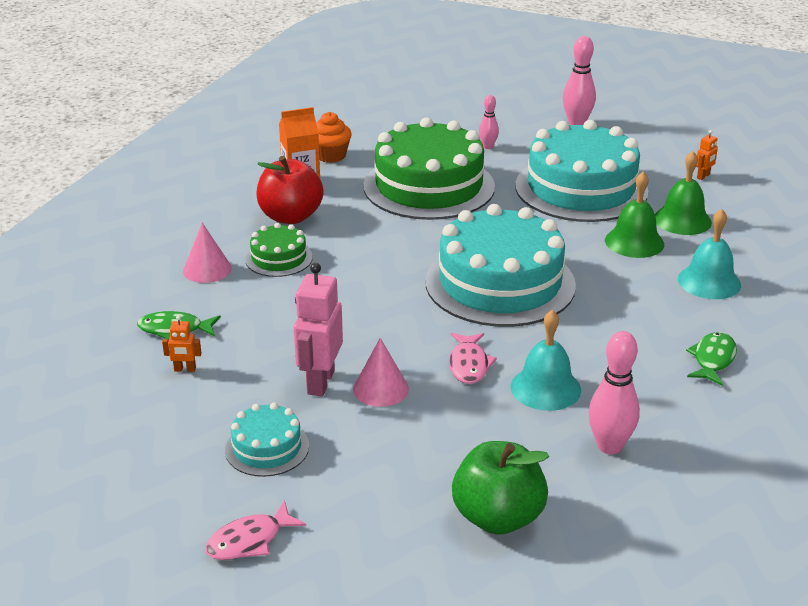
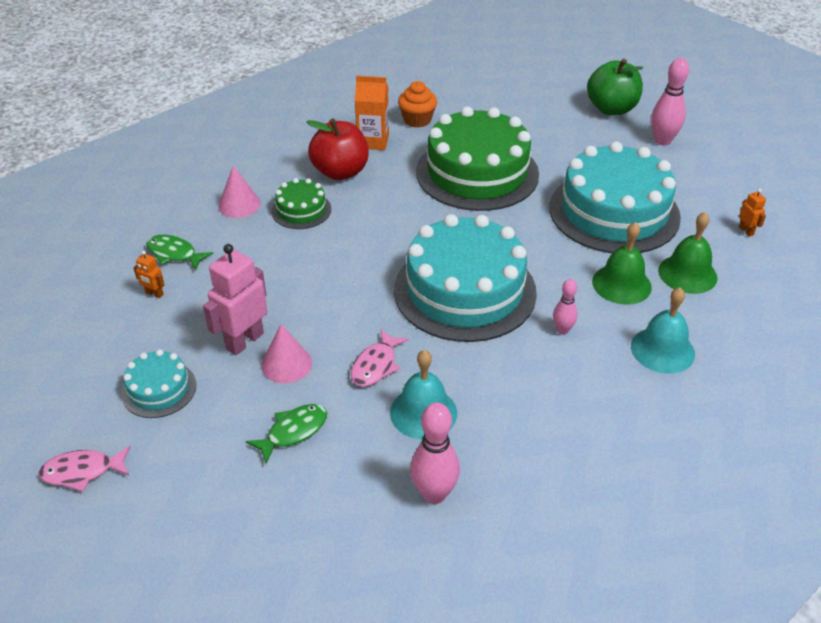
camera: 25 degrees right, 10 degrees up
(488, 146) = (560, 145): pink bowling pin -> pink bowling pin (562, 330)
(498, 517) = (284, 528): green apple -> green apple (611, 109)
(703, 176) = (746, 231): orange robot -> orange robot turned 90 degrees counterclockwise
(713, 359) = (601, 436): green fish -> green fish (293, 432)

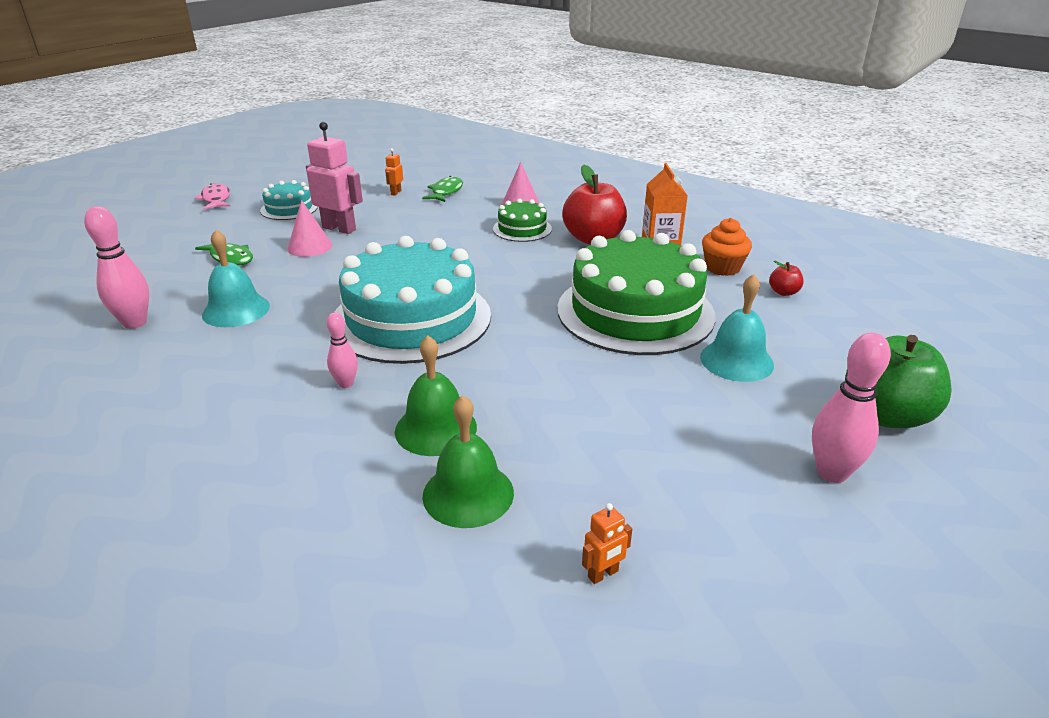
camera: 80 degrees right, 10 degrees down
(376, 365) = (302, 283): pink fish -> none
(462, 104) = (783, 292): none -> red apple
(614, 212) = (598, 420): turquoise cake -> none
(662, 350) = (303, 465): turquoise bell -> turquoise bell (736, 360)

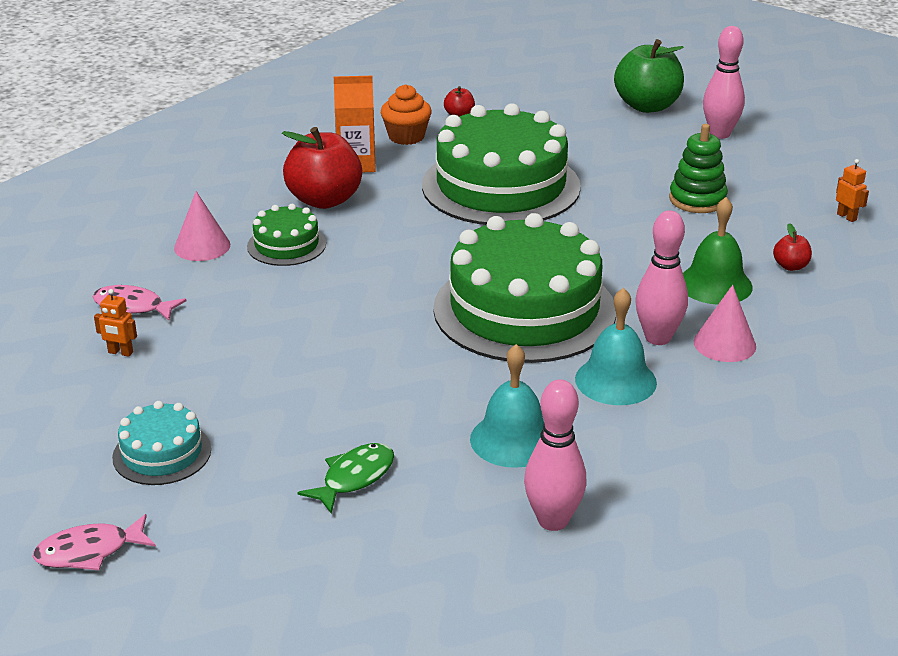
camera: 90 degrees left, 0 degrees up
(309, 247) = (321, 409): pink cone -> pink cone (724, 344)
(339, 228) = (258, 390): pink robot -> none
(346, 384) = (658, 338): pink bowling pin -> pink bowling pin, size x1.70
(411, 318) = (524, 310): turquoise cake -> green cake
(446, 192) = (133, 307): green fish -> pink fish
(468, 494) = (790, 266): green bell -> red apple
(630, 434) = (697, 200): none -> green stacking toy
(736, 360) = (582, 149): turquoise bell -> turquoise bell (615, 380)

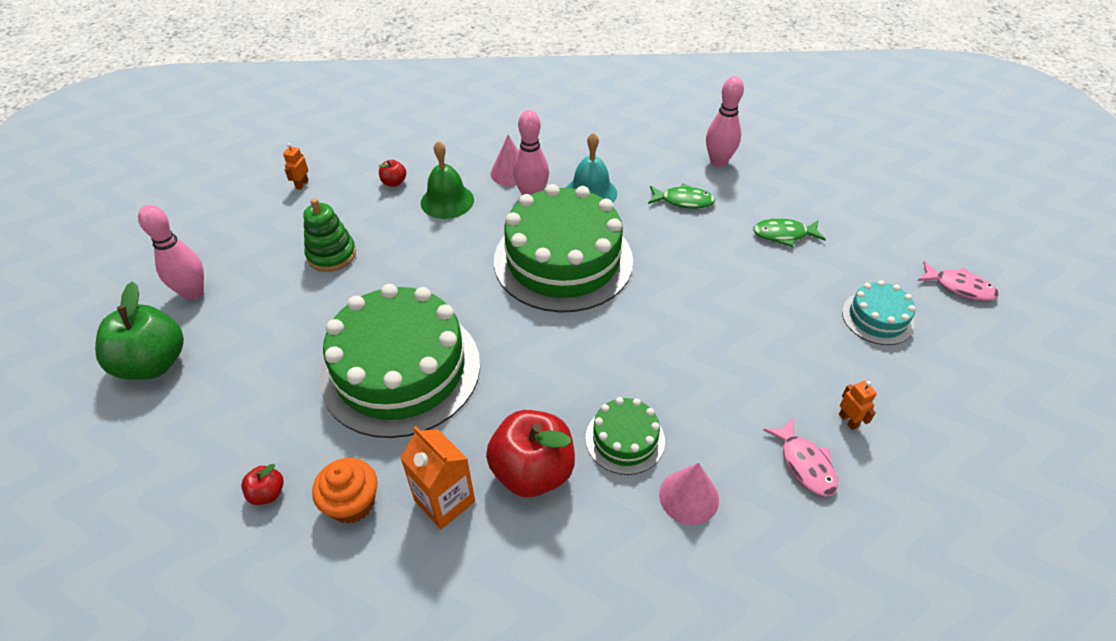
camera: 130 degrees left, 15 degrees up
(513, 439) = (683, 201): turquoise bell -> green fish

